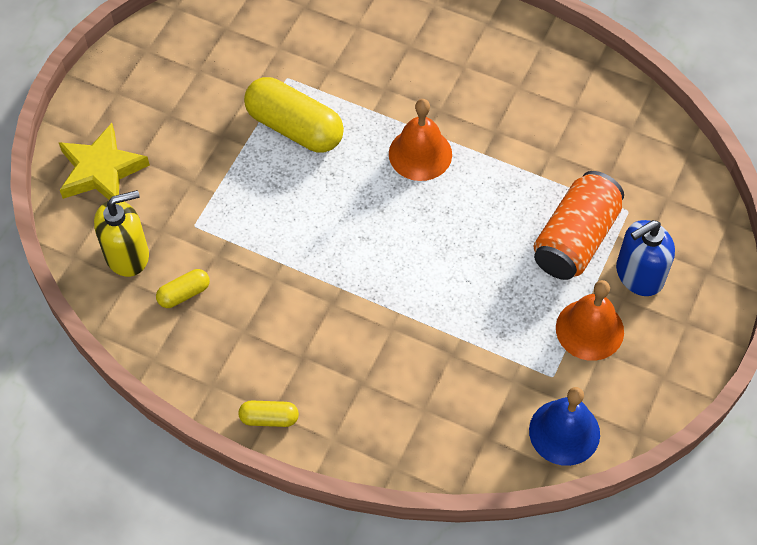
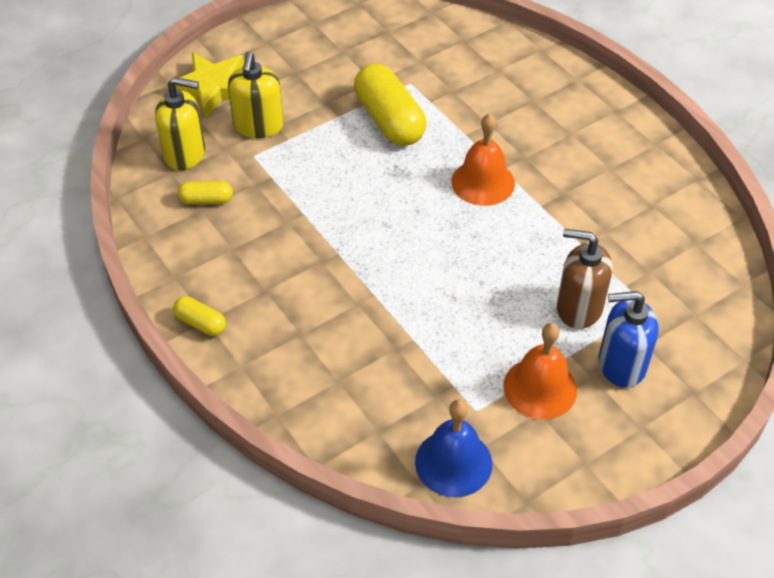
camera: 30 degrees right, 10 degrees down
(176, 191) = (258, 126): none -> yellow soap dispenser
(575, 239) = (578, 308): orange can -> brown soap dispenser

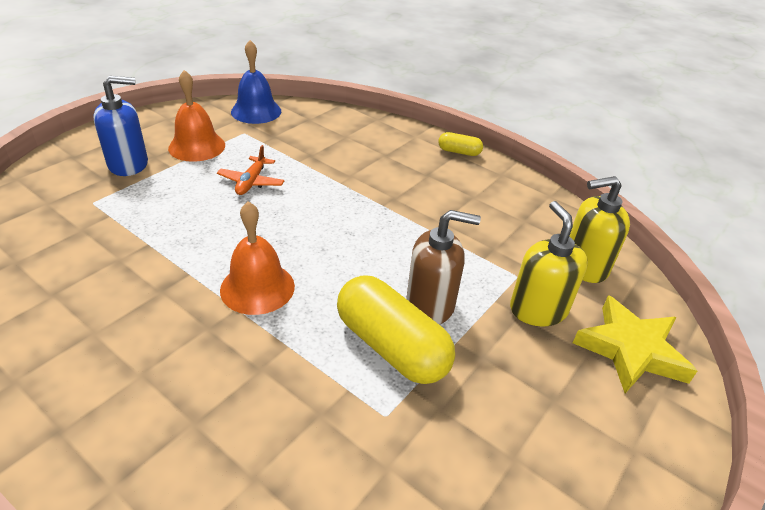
camera: 160 degrees right, 10 degrees down
(206, 200) = (525, 228): yellow capsule -> none
(475, 310) = (251, 182): none -> orange plane
(578, 308) = (159, 194): brown soap dispenser -> brown soap dispenser (430, 304)

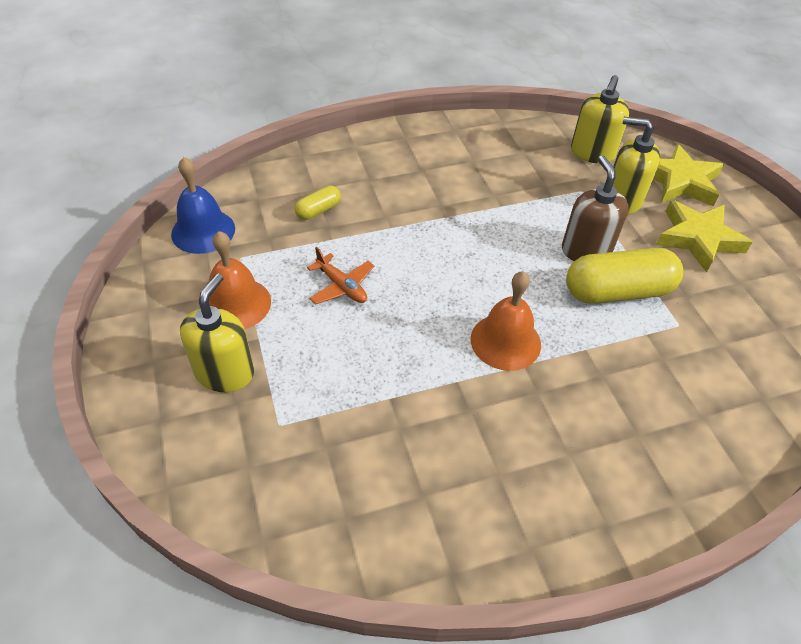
camera: 55 degrees left, 10 degrees up
(129, 164) = (225, 372): blue soap dispenser -> yellow soap dispenser
(430, 304) = (586, 250): brown soap dispenser -> brown soap dispenser turned 45 degrees counterclockwise
(459, 152) = (403, 134): yellow capsule -> yellow capsule (318, 210)
(548, 394) = (698, 238): none -> yellow star

